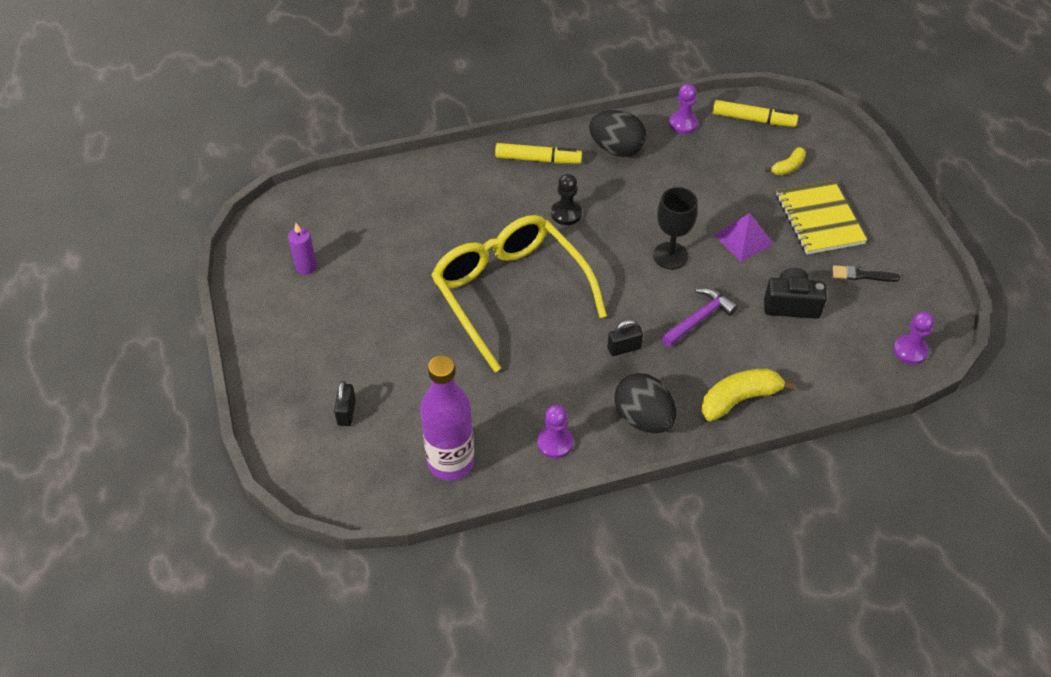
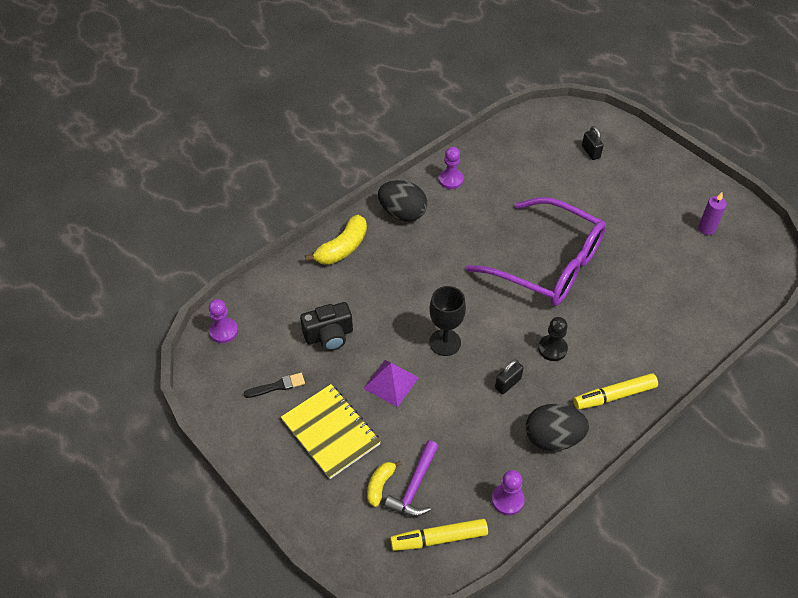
camera: 155 degrees right, 0 degrees up
(450, 462) = (506, 148): purple bottle -> none
(510, 293) = (548, 264): yellow glasses -> purple glasses
(624, 348) = (440, 254): black padlock -> black padlock (507, 383)
(699, 319) = (397, 296): purple hammer -> purple hammer (415, 486)

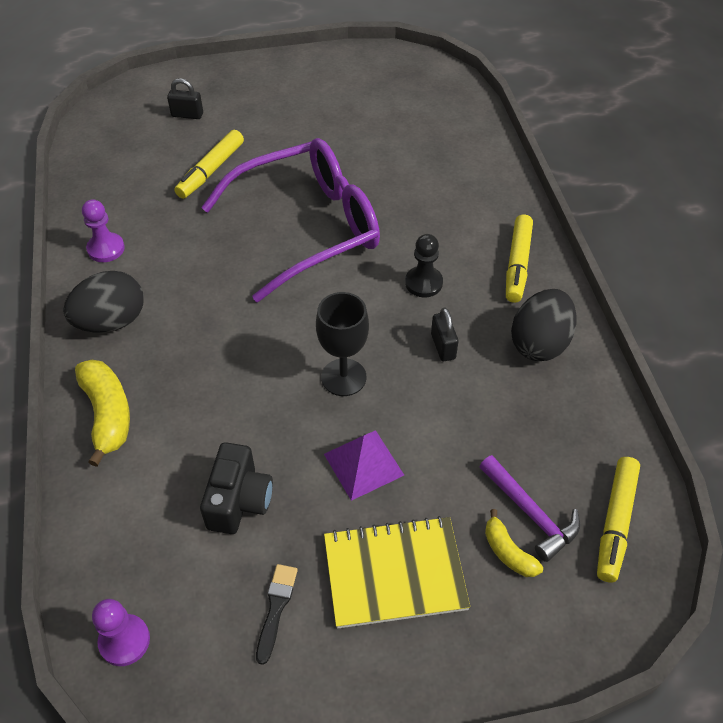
camera: 60 degrees left, 0 degrees up
(507, 500) = (597, 426): purple pawn -> none
(553, 191) = (211, 170): none -> yellow marker
(706, 229) = (364, 90): purple candle -> none

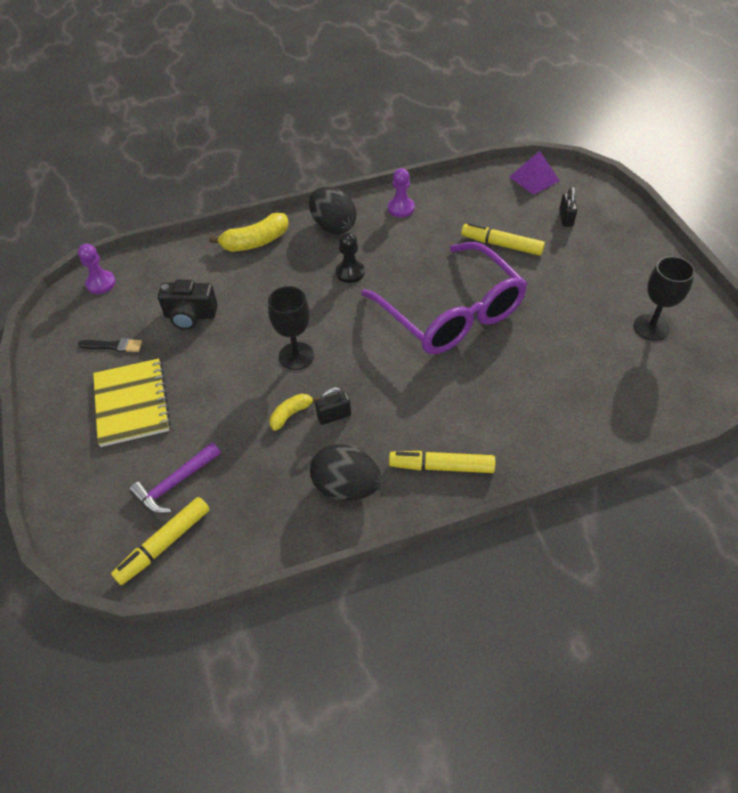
camera: 85 degrees right, 0 degrees up
(363, 464) = (219, 377): purple pyramid -> purple pyramid (534, 179)
(364, 92) = (651, 327): none -> black goblet
(423, 283) = (403, 397): black pawn -> black pawn (350, 272)
(508, 552) = (143, 470): yellow banana -> yellow banana (291, 414)
(615, 523) = (164, 544): yellow marker -> yellow marker turned 60 degrees counterclockwise

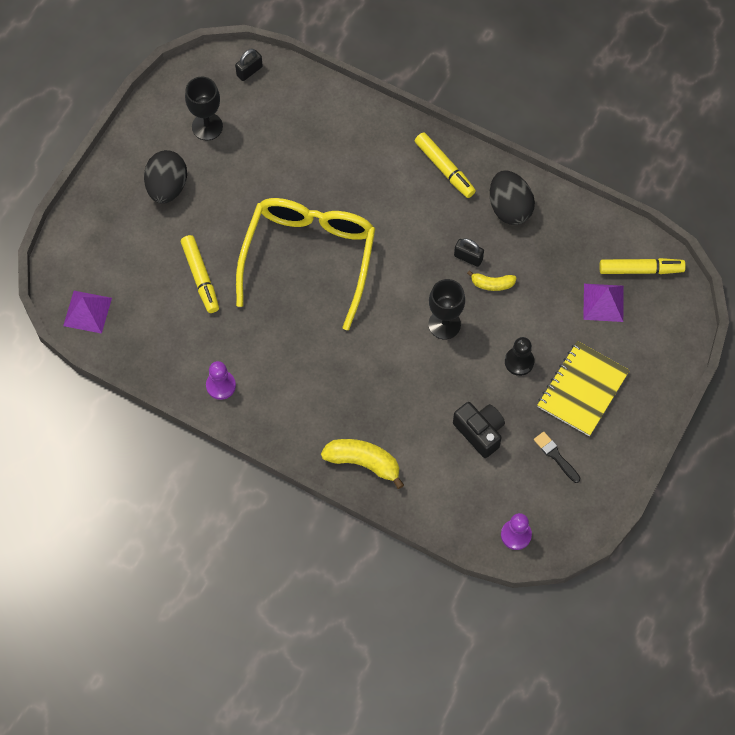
camera: 135 degrees left, 15 degrees up
(175, 484) = (603, 302): purple hammer -> purple pyramid
(333, 226) = (290, 419): black egg -> black egg (167, 187)
(350, 272) = (331, 360): black pawn -> black pawn (519, 361)
(451, 313) = (309, 258): purple glasses -> yellow glasses
(566, 218) = (125, 253): black padlock -> black padlock (249, 71)

